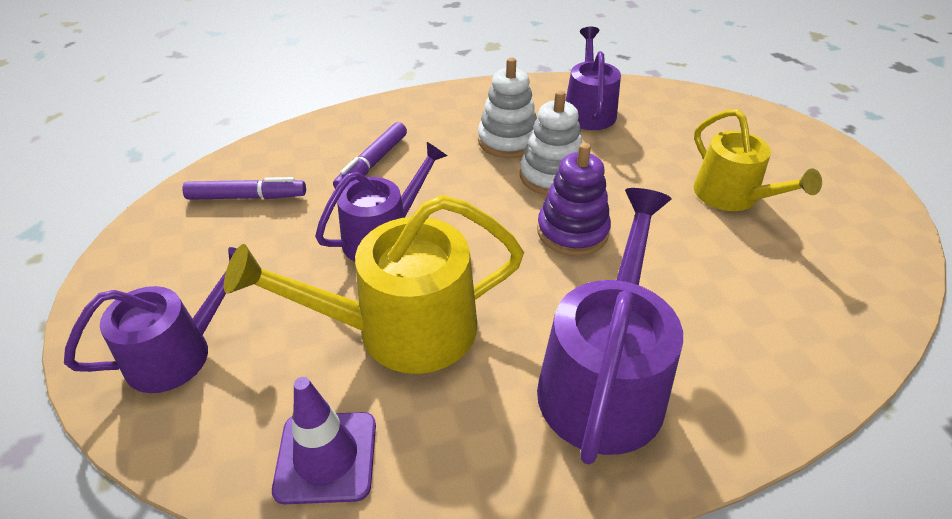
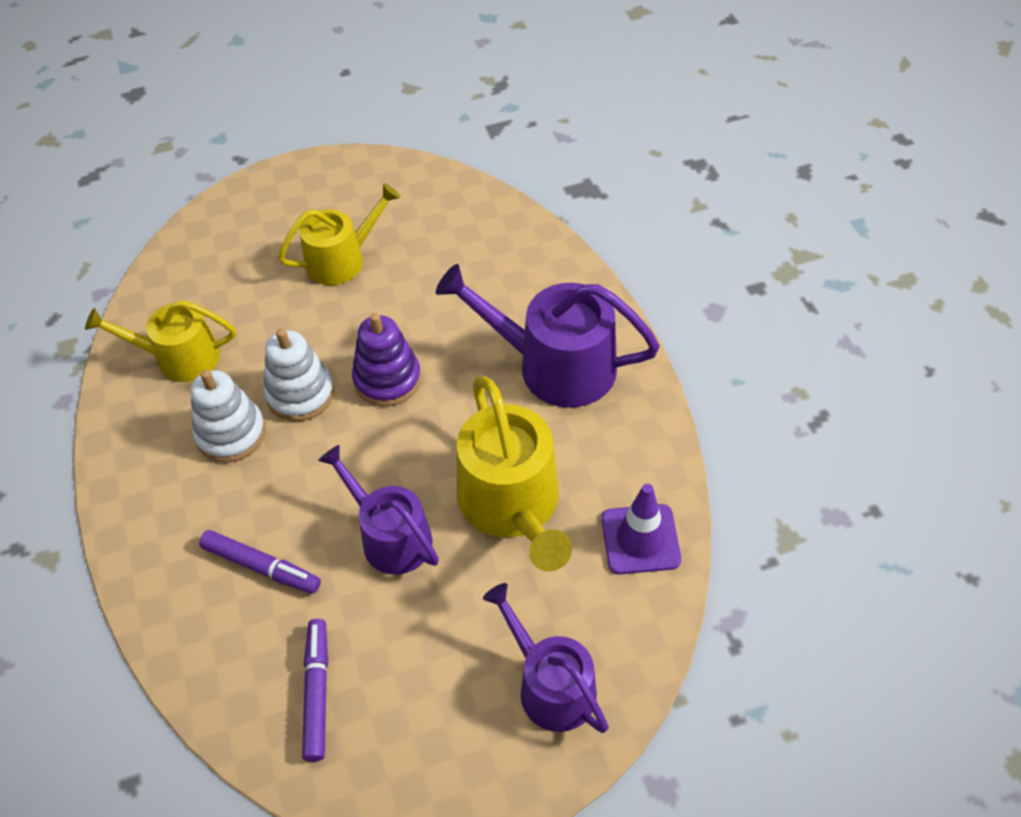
camera: 90 degrees left, 10 degrees up
(588, 110) = (179, 357): purple watering can -> yellow watering can

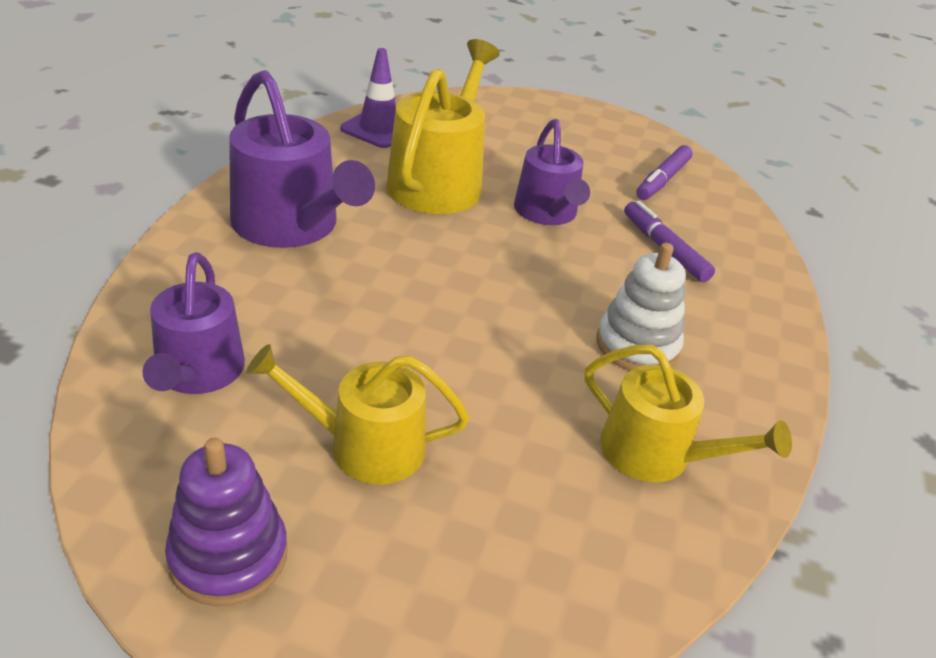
camera: 150 degrees left, 15 degrees down
(300, 394) = (541, 337): white stacking toy -> none
(387, 379) = (445, 300): purple stacking toy -> purple stacking toy (228, 556)
(550, 685) = (511, 118): purple watering can -> purple watering can (197, 372)

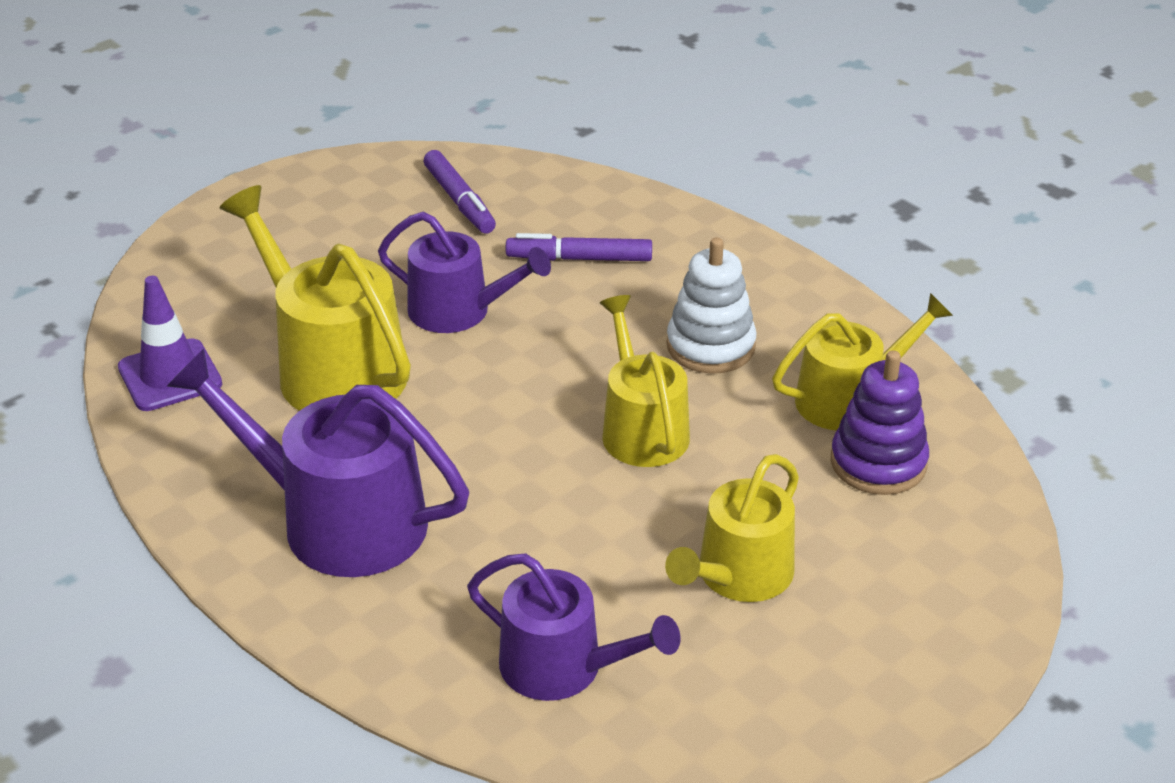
camera: 55 degrees left, 0 degrees up
(228, 556) = (823, 704): purple stacking toy -> purple stacking toy (878, 463)
(291, 225) = (338, 520): purple watering can -> purple watering can turned 150 degrees counterclockwise
(501, 336) = (641, 429): none -> yellow watering can

